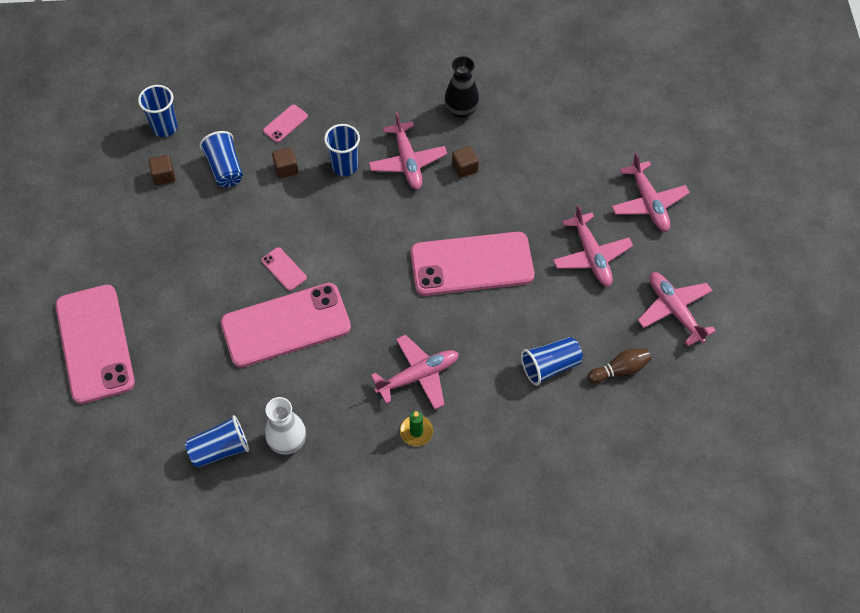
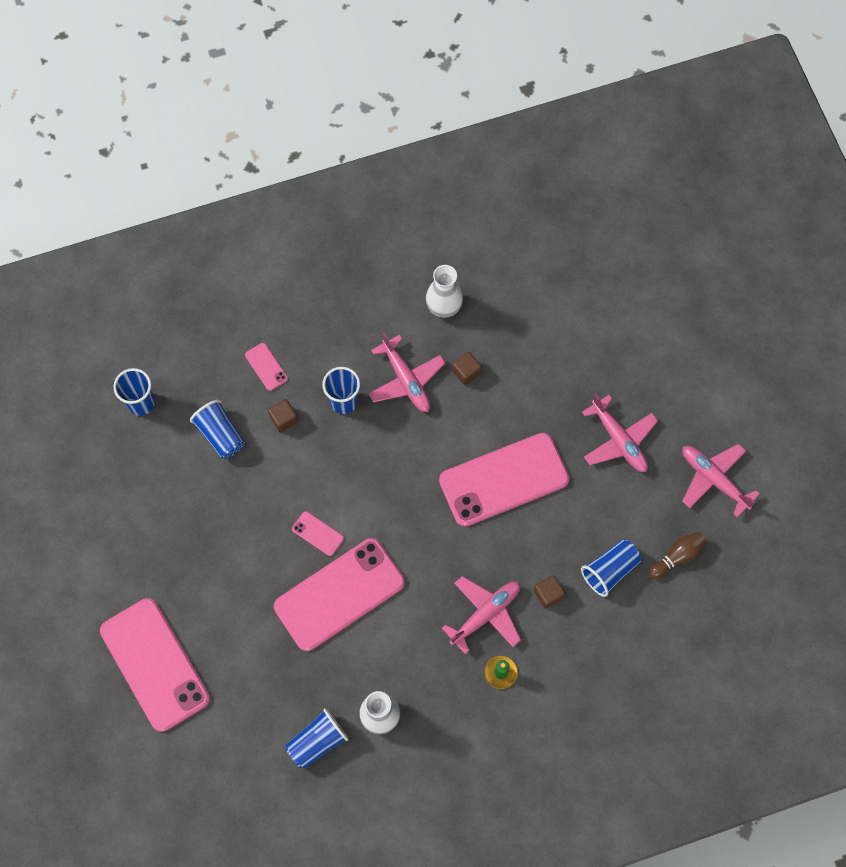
camera: 15 degrees left, 10 degrees up
(164, 176) = (159, 459): brown cube -> brown cube (548, 594)
(285, 123) = (266, 367): pink phone -> pink phone turned 60 degrees counterclockwise
(461, 111) = (444, 306): black vase -> white vase
(648, 203) = (660, 366): pink plane -> none

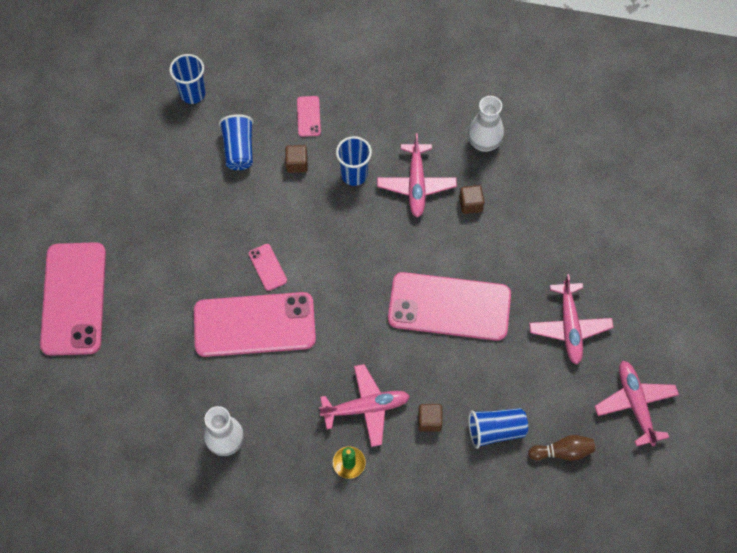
camera: 30 degrees right, 5 degrees down
(317, 742) = (162, 433): blue cup -> none

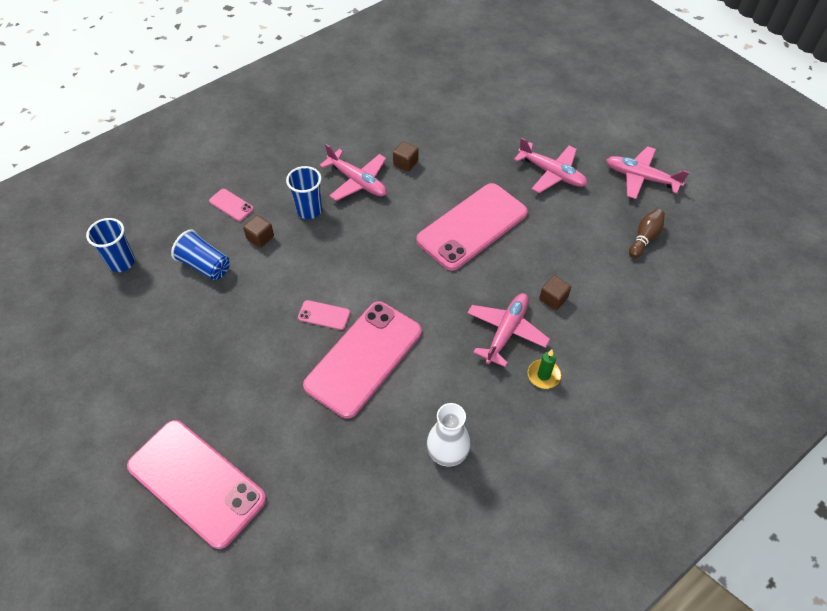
camera: 50 degrees left, 10 degrees down
(484, 142) = (367, 126): white vase -> none
(495, 431) = (595, 265): blue cup -> none

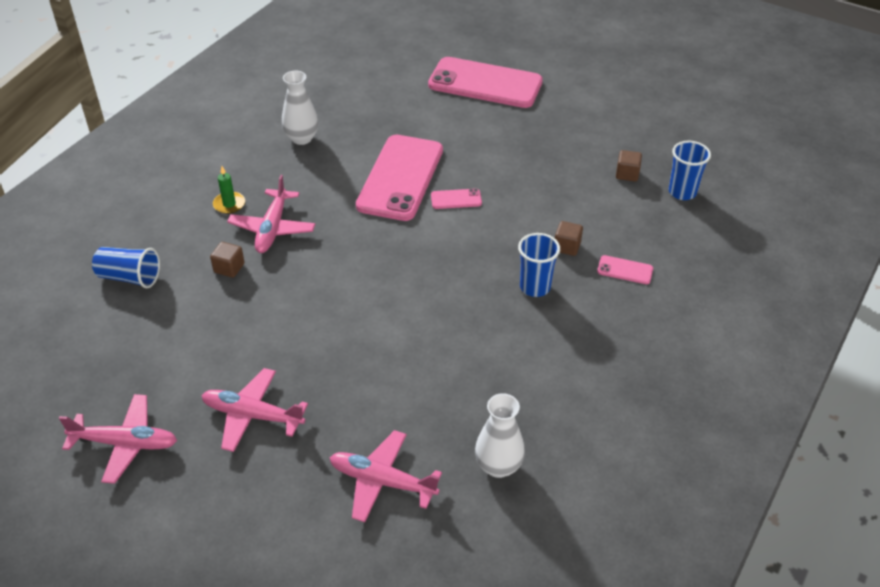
camera: 160 degrees right, 10 degrees down
(205, 265) = (601, 209): blue cup -> blue cup (129, 277)
(357, 181) = (500, 335): pink plane -> pink plane (382, 481)
(404, 106) = (498, 466): none -> white vase
(405, 163) = (453, 376): brown cube -> brown cube (627, 174)
(472, 226) = (338, 318): pink phone -> none
(644, 238) = (124, 359): brown bowling pin -> none

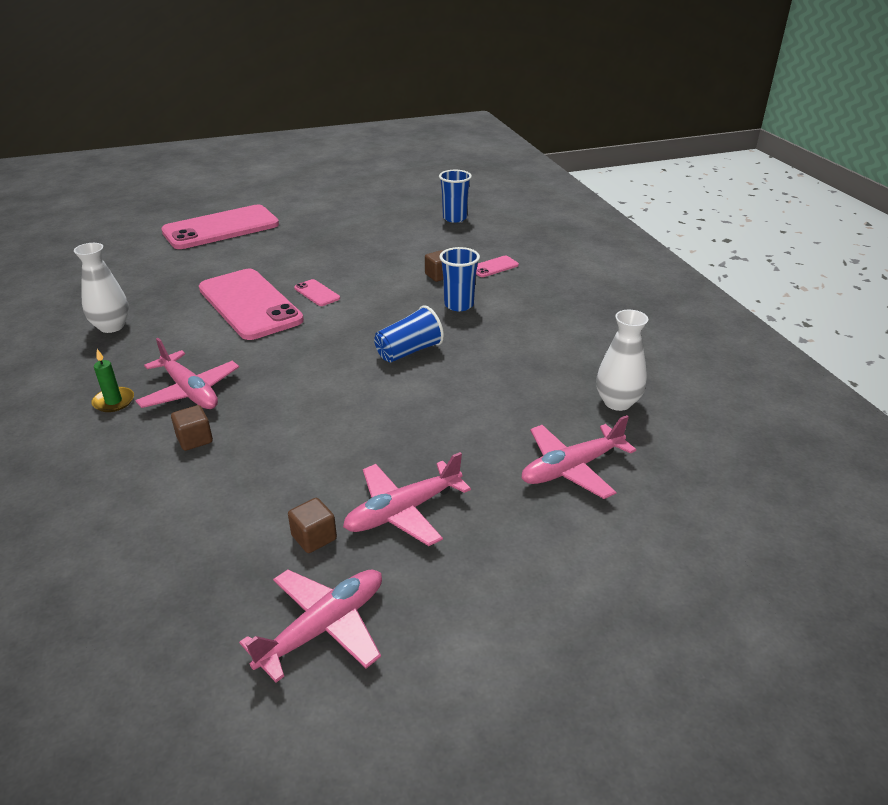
camera: 50 degrees left, 10 degrees down
(129, 277) = (92, 513): blue cup -> blue cup (409, 351)
(456, 199) = (317, 293): pink phone -> pink phone turned 75 degrees counterclockwise
(627, 174) = (407, 226): brown cube -> brown cube (314, 537)

